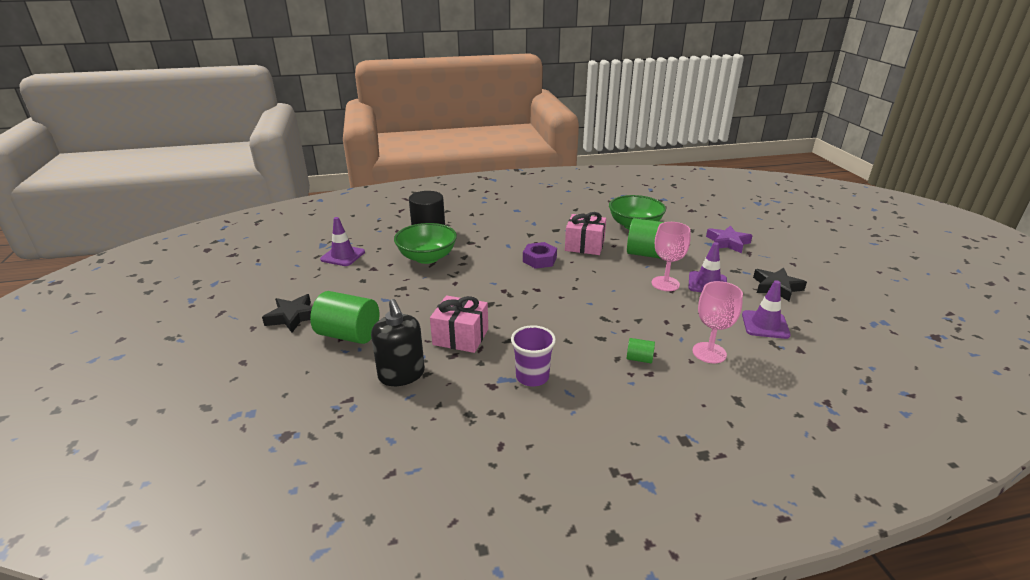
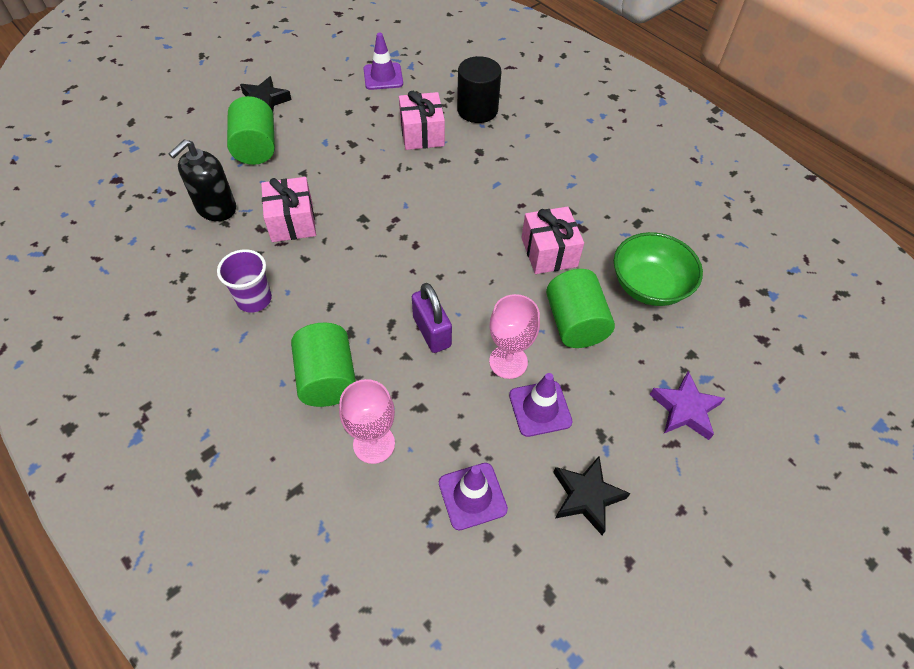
camera: 60 degrees right, 25 degrees up
(427, 257) = (422, 134): green bowl -> pink gift
(539, 260) = (482, 223): purple nut -> none
(622, 304) = (432, 332): none -> purple padlock
(639, 359) = (327, 378): green cylinder -> green cylinder, size x2.14

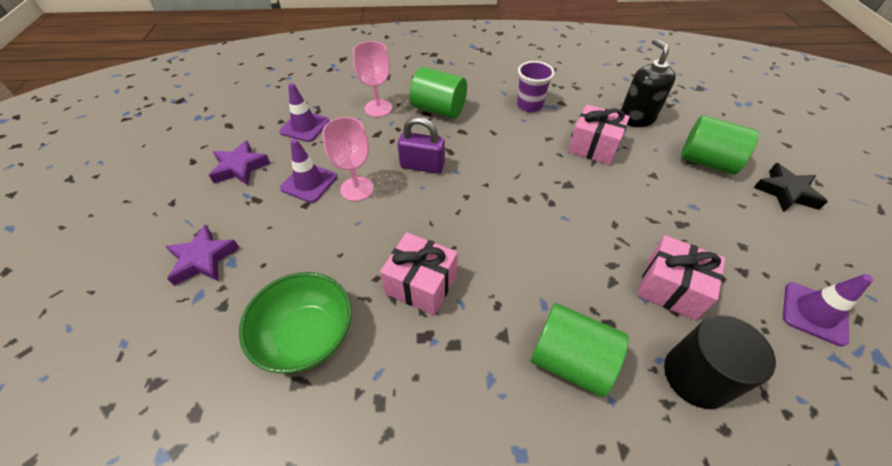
camera: 130 degrees right, 5 degrees down
(575, 323) = (339, 248): green cylinder -> green cylinder (570, 360)
(586, 496) = (240, 167): black star -> purple star

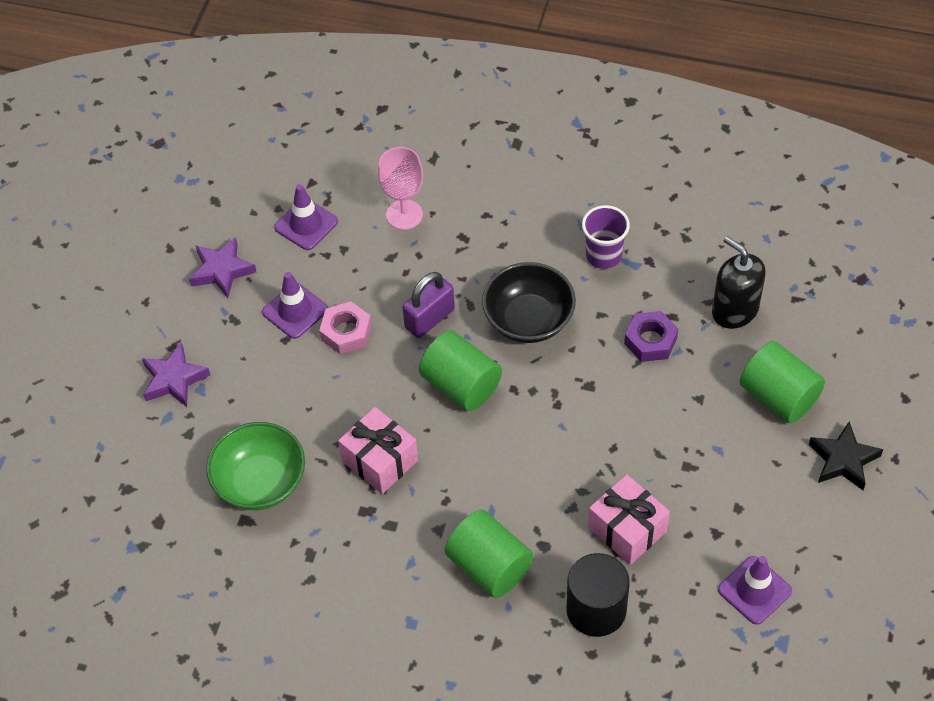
camera: 20 degrees right, 5 degrees up
(357, 189) = (346, 332): pink goblet -> pink nut
(422, 166) = (429, 319): purple padlock -> purple padlock turned 75 degrees counterclockwise
(438, 109) = (481, 235): green cylinder -> green cylinder (461, 385)
(498, 151) = (528, 320): none -> black bowl
(593, 147) = (650, 341): pink gift -> purple nut
(636, 118) = (734, 310): black soap dispenser -> black soap dispenser turned 45 degrees counterclockwise

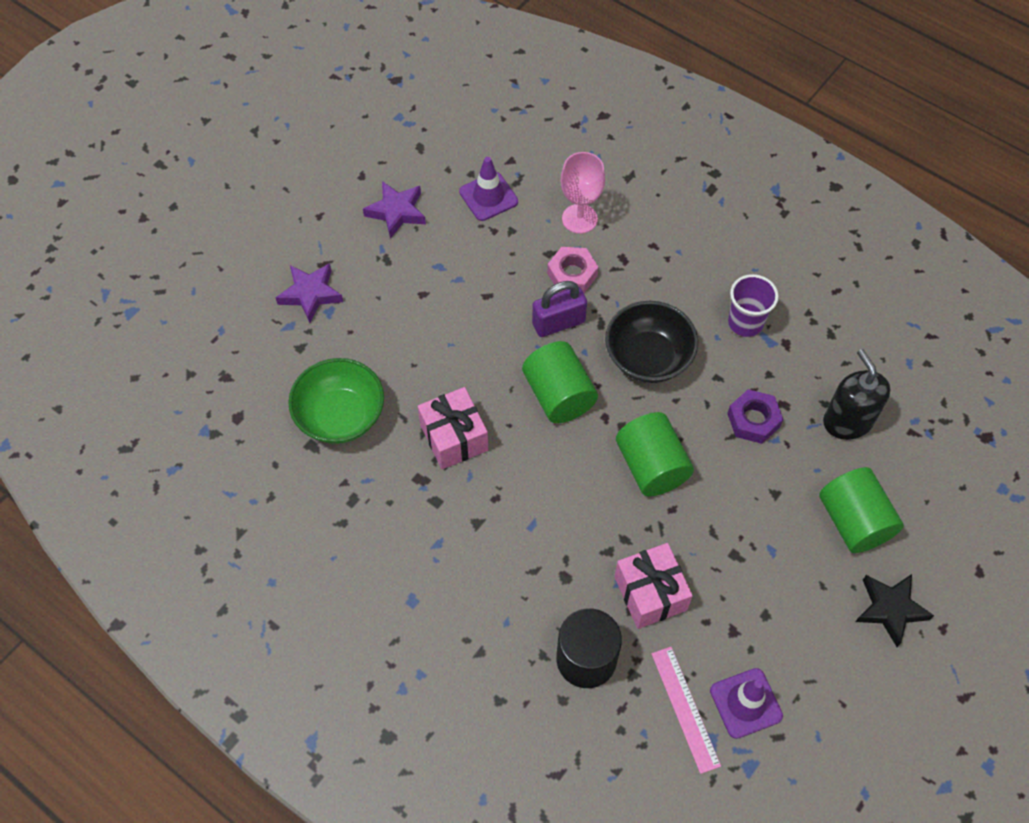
camera: 20 degrees right, 5 degrees up
(295, 311) = (443, 271): purple traffic cone -> none
(346, 332) = (478, 307): pink nut -> pink nut (572, 274)
(489, 566) = (507, 576): green cylinder -> green cylinder (651, 466)
(704, 616) = (685, 708): none -> pink ruler

